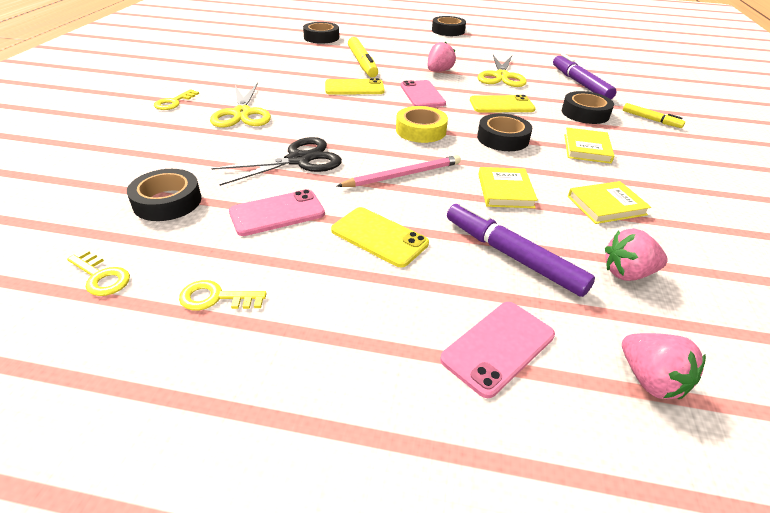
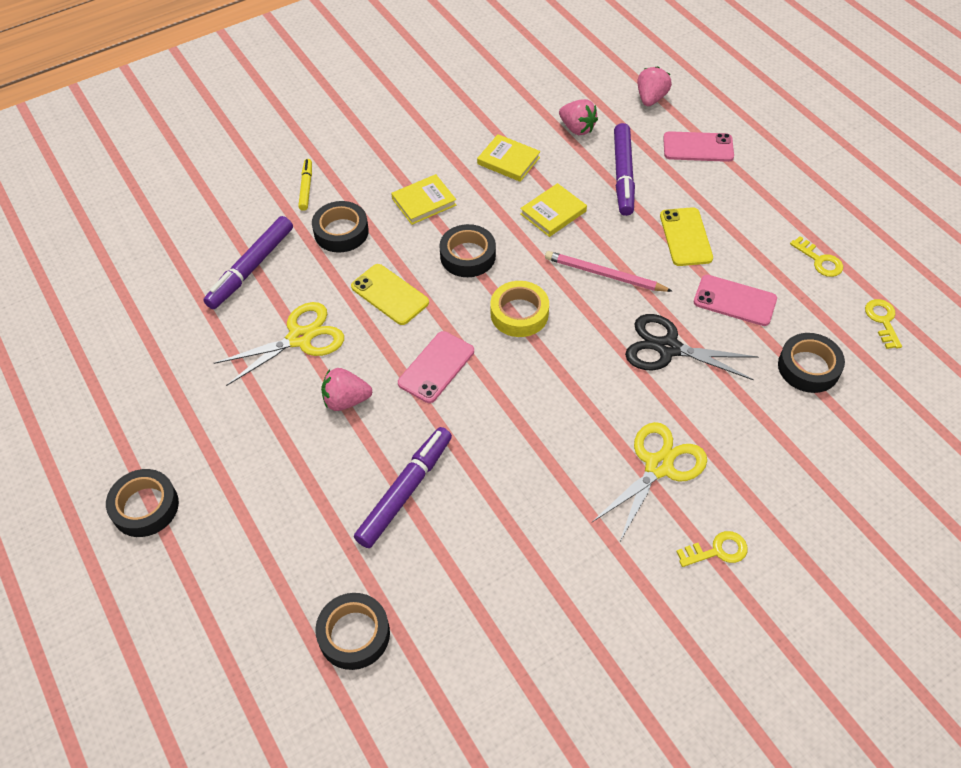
camera: 130 degrees left, 15 degrees up
(354, 88) = (487, 435): yellow phone -> none
(362, 63) = (405, 491): yellow marker -> purple marker

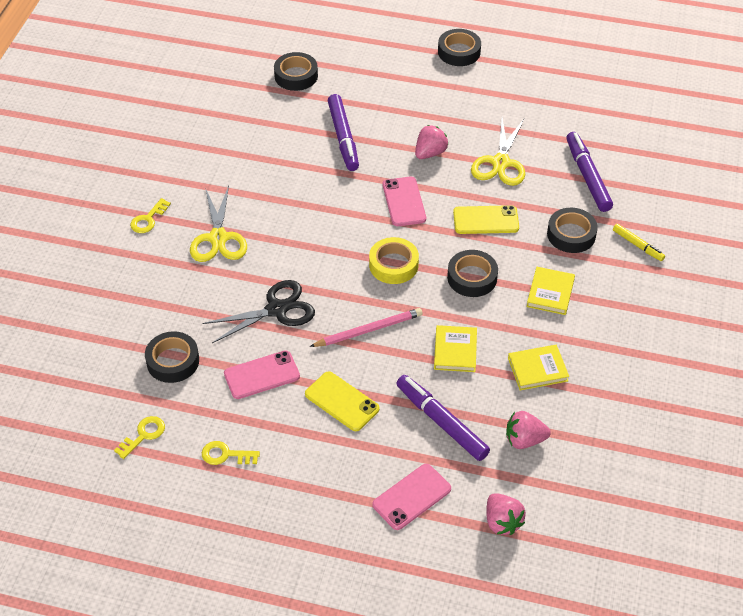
camera: 135 degrees right, 5 degrees down
(882, 321) = (143, 435): yellow key -> yellow key turned 90 degrees counterclockwise

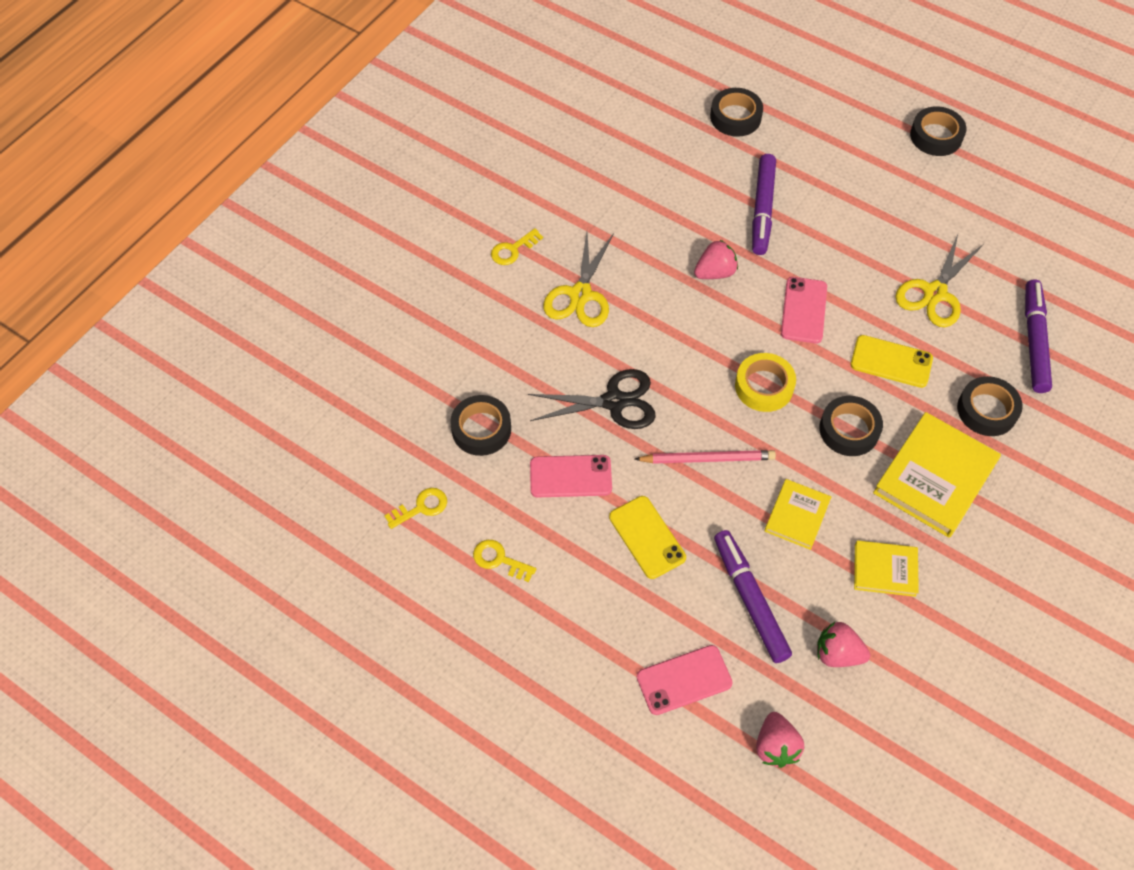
camera: 20 degrees right, 10 degrees up
(430, 153) = (856, 257): pink strawberry -> pink strawberry (715, 272)
(550, 293) = (935, 477): yellow book -> yellow book, size x1.77
(637, 245) = (1063, 448): yellow marker -> none

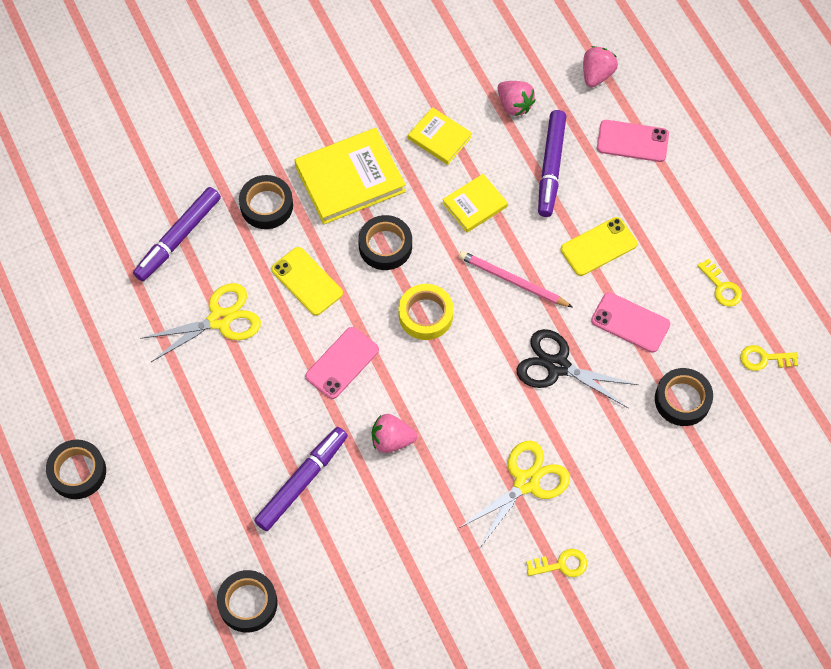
camera: 150 degrees left, 5 degrees up
(647, 537) = (598, 247): yellow phone -> yellow phone turned 60 degrees clockwise

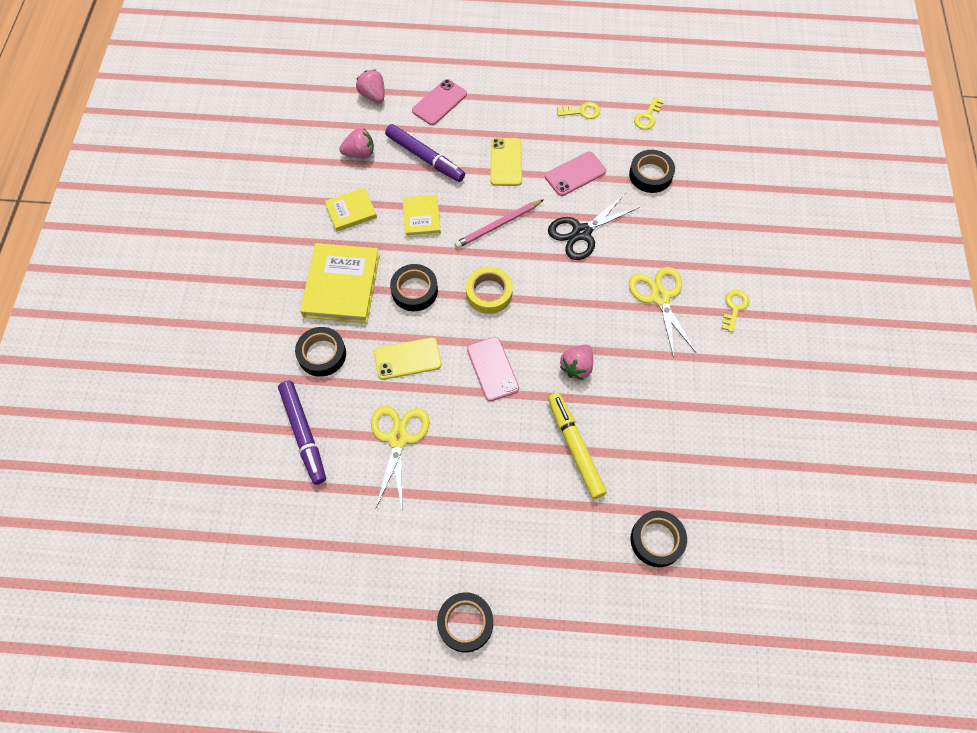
camera: 60 degrees left, 0 degrees up
(301, 481) = (575, 448): purple marker -> yellow marker

